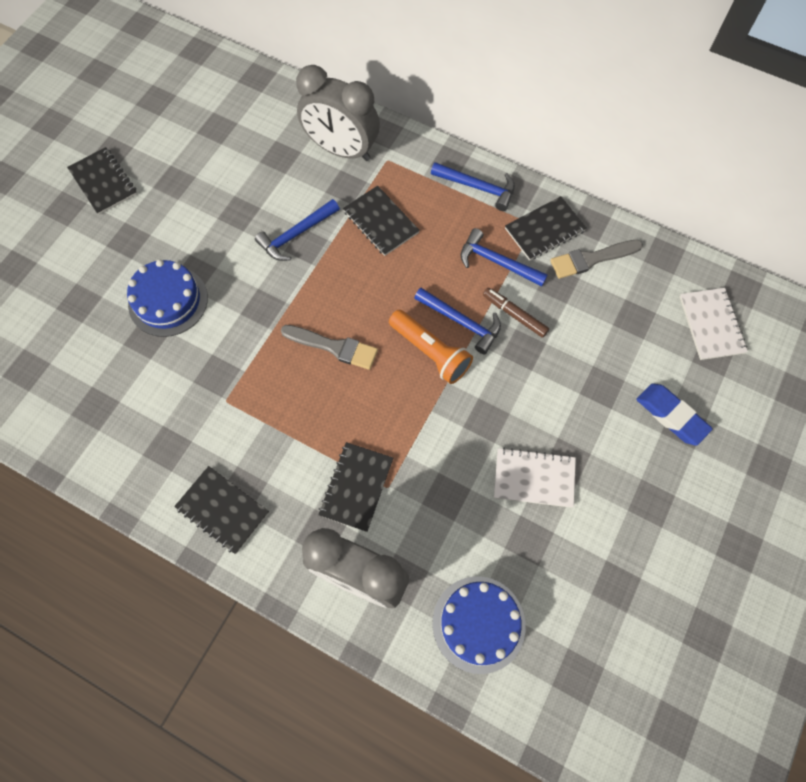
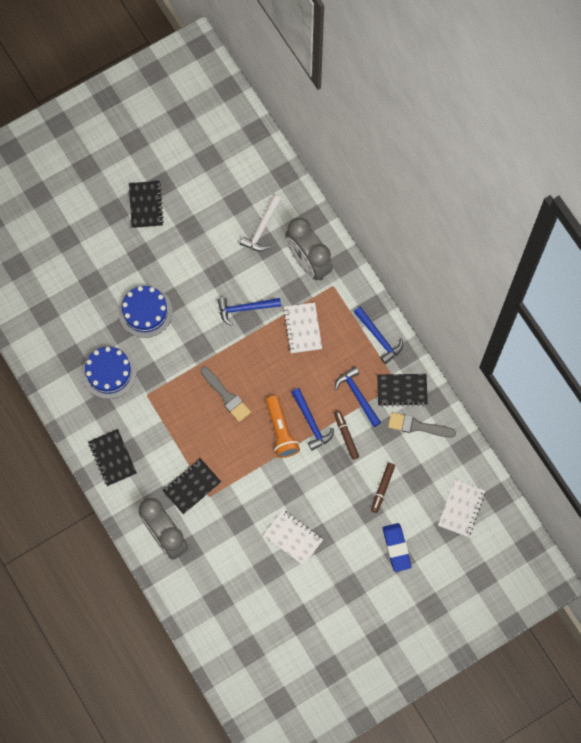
camera: 30 degrees right, 5 degrees up
(263, 141) = (261, 228): none -> white hammer
(380, 222) = (302, 328): black notebook -> white notebook
(478, 624) = (213, 596): blue cake -> blue cake (109, 372)
(602, 352) = (382, 488): none -> brown marker

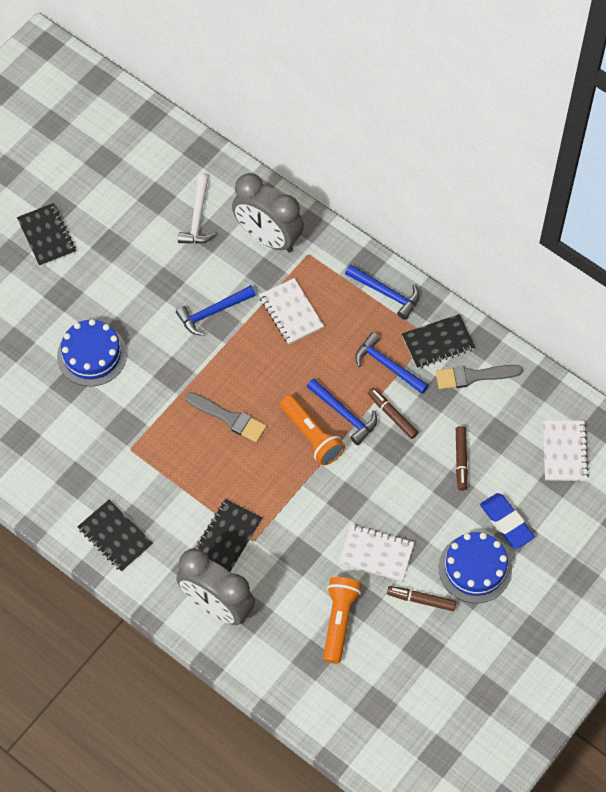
camera: 20 degrees left, 10 degrees down
(109, 372) = (73, 438): blue cake -> blue cake (475, 568)
(247, 578) = (339, 621): none -> orange flashlight
(312, 584) = (421, 600): none -> brown marker

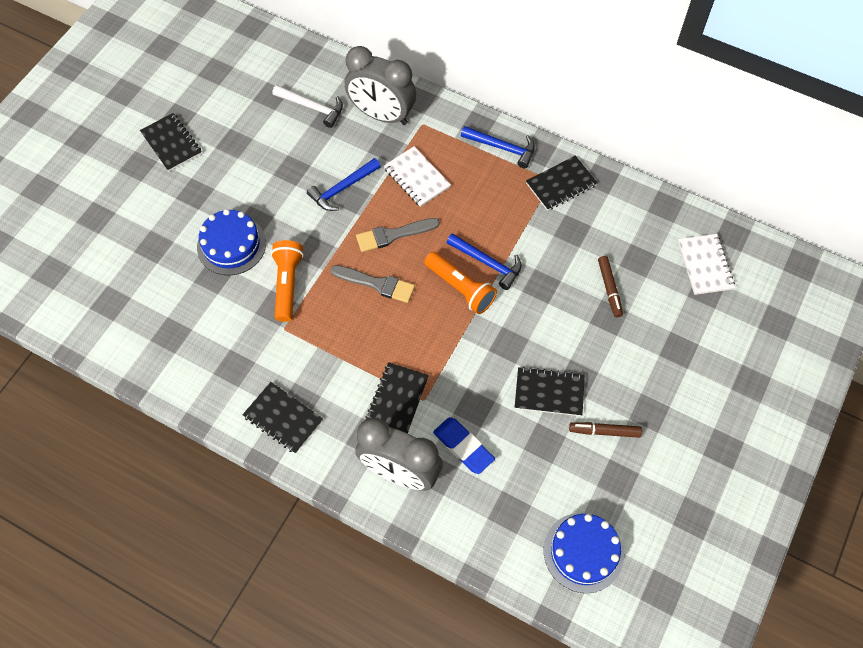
camera: 10 degrees left, 0 degrees up
(197, 218) = (312, 107): white hammer -> white hammer turned 60 degrees counterclockwise
(339, 621) = (527, 467): orange flashlight -> orange flashlight (287, 284)
(376, 554) = (549, 392): white notebook -> black notebook
(387, 365) = (518, 212): blue hammer -> none
(392, 415) = (534, 257): brown marker -> none
(473, 376) = (601, 209): grey brush -> grey brush (393, 235)
(475, 568) = (649, 391): blue cake -> blue cake (583, 552)
(506, 522) = (668, 341): blue eraser -> blue eraser (463, 447)

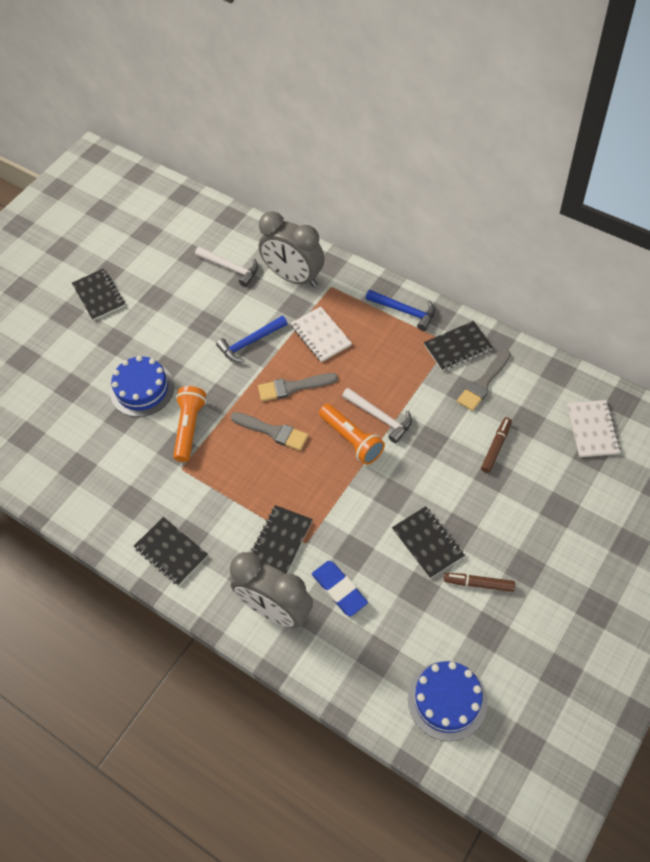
camera: 10 degrees right, 5 degrees down
(488, 263) = (380, 417): blue hammer -> white hammer
(549, 392) = (427, 543): black notebook -> black notebook turned 45 degrees clockwise
(591, 221) = (483, 383): none -> grey brush
(609, 288) = (496, 447): brown marker -> brown marker turned 150 degrees counterclockwise

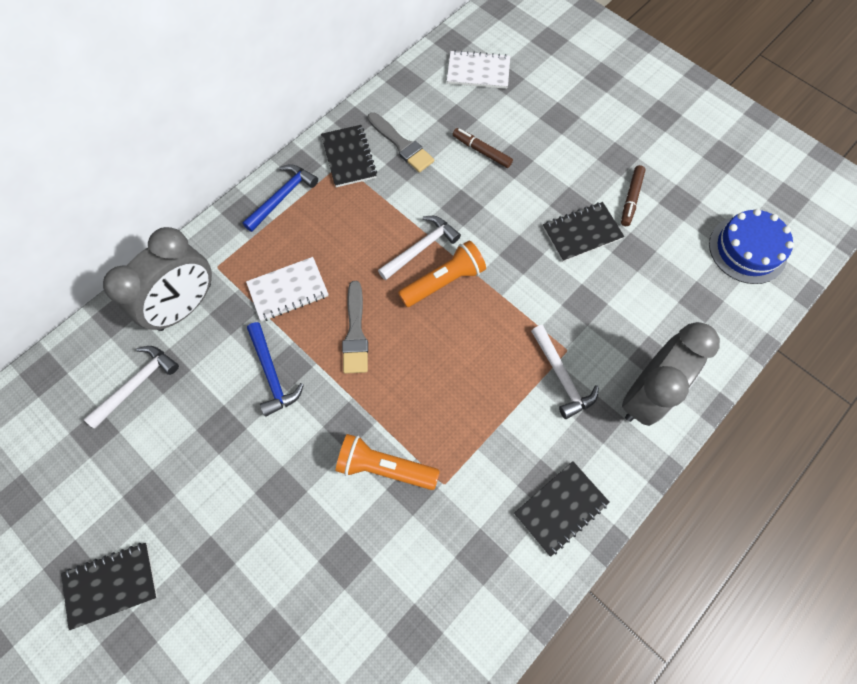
camera: 85 degrees left, 10 degrees up
(142, 389) = (306, 527): blue cake -> none
(272, 431) = (413, 365): grey brush -> none
(280, 541) = (561, 377): black notebook -> white hammer
(339, 590) = (627, 325): blue eraser -> none

